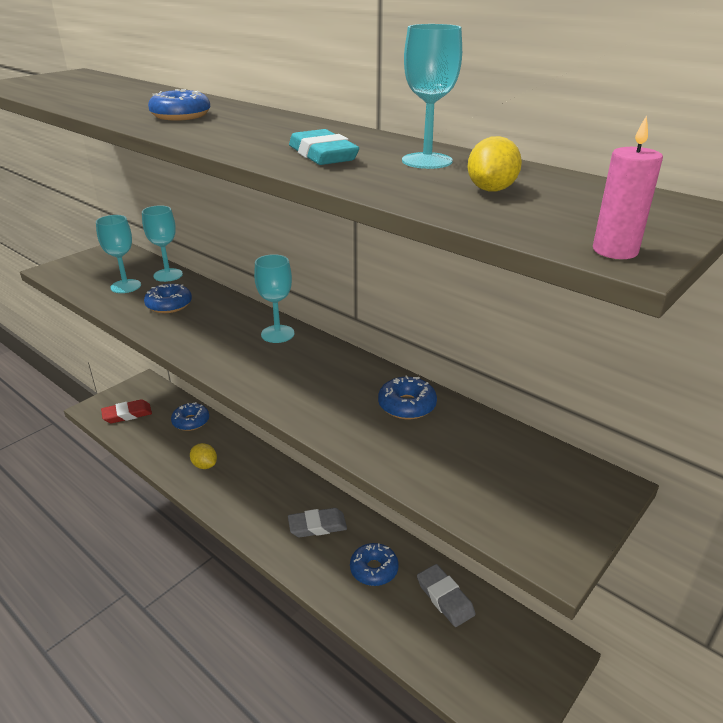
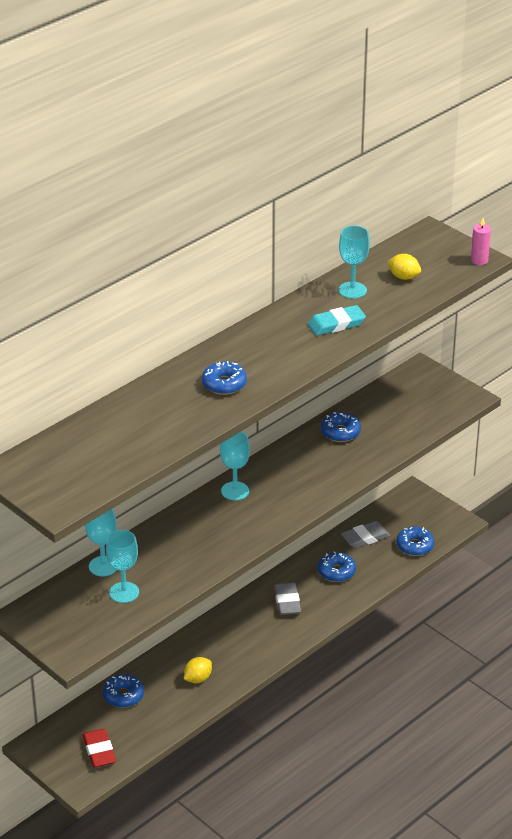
camera: 85 degrees left, 5 degrees up
(169, 305) = (171, 558): blue donut -> blue donut (415, 546)

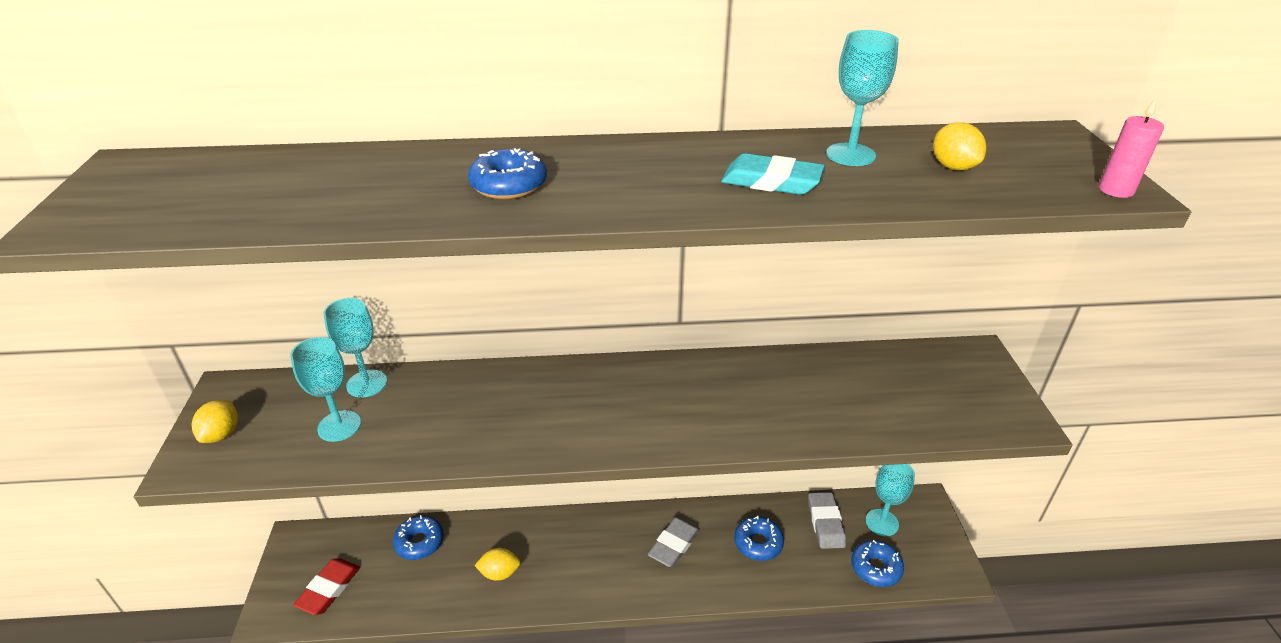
camera: 40 degrees right, 0 degrees up
(62, 633) = (221, 434): none -> yellow lemon
(235, 491) = (599, 379): turquoise goblet -> turquoise goblet (882, 522)
(340, 432) = (798, 377): blue donut -> none
(365, 537) = (825, 523): grey eraser -> grey eraser turned 75 degrees clockwise

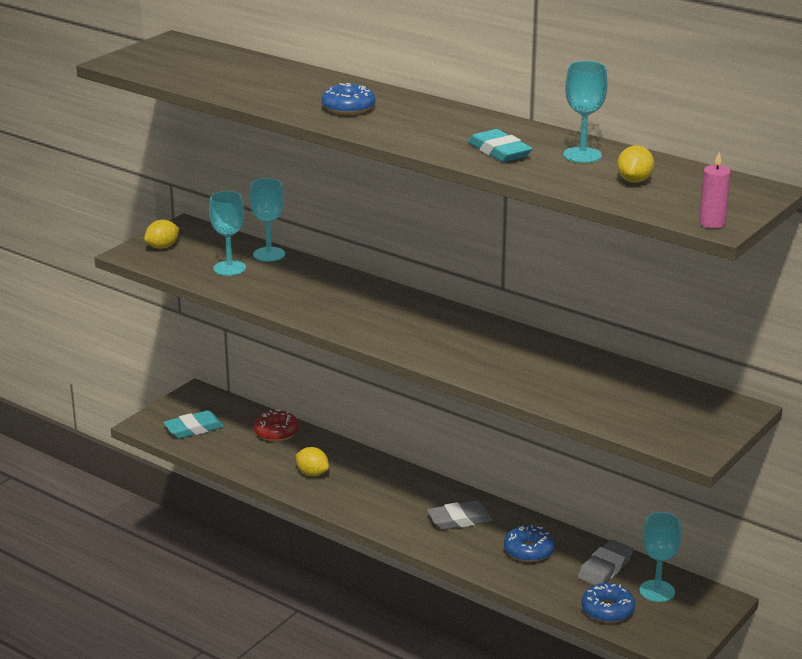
camera: 40 degrees right, 10 degrees down
(329, 589) = (194, 428): red eraser -> turquoise eraser
(419, 542) = (276, 432): blue donut -> red donut

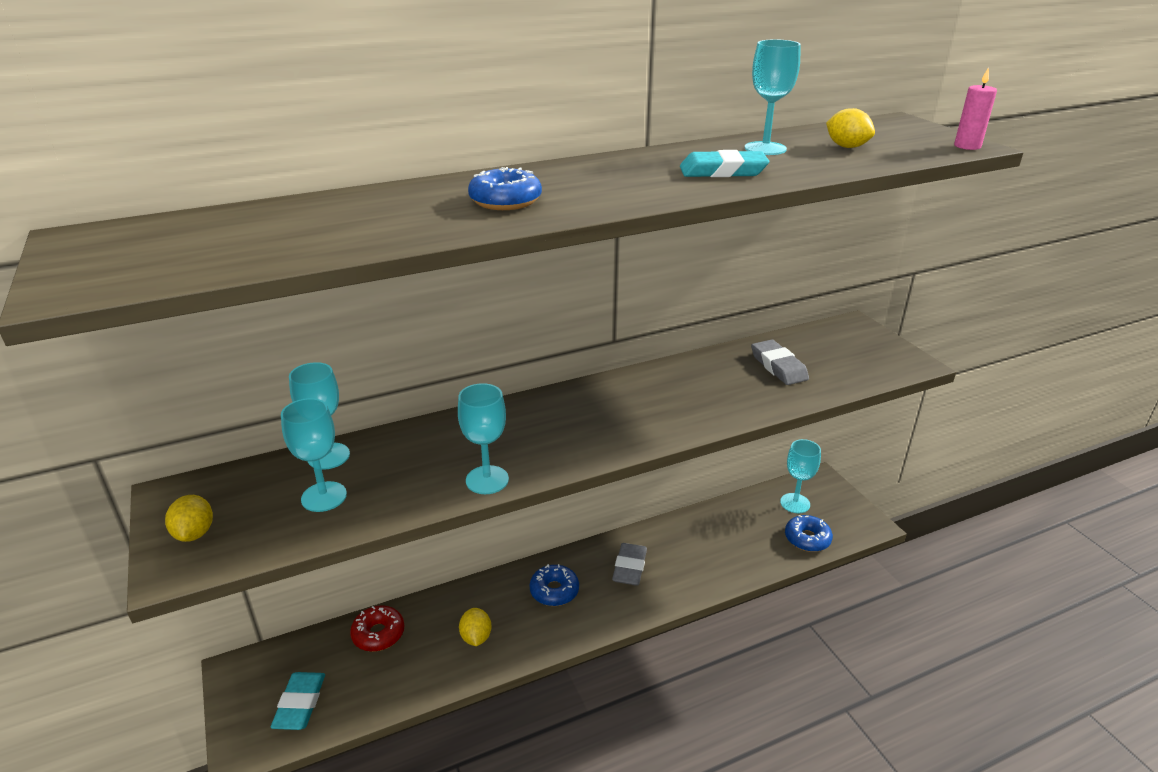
camera: 60 degrees left, 5 degrees up
(300, 311) = (487, 480): none -> turquoise goblet
(312, 473) = (476, 637): yellow lemon -> yellow lemon turned 75 degrees counterclockwise
(528, 551) = (702, 546): blue donut -> blue donut (554, 591)
(605, 568) = (750, 515): grey eraser -> grey eraser (778, 366)

